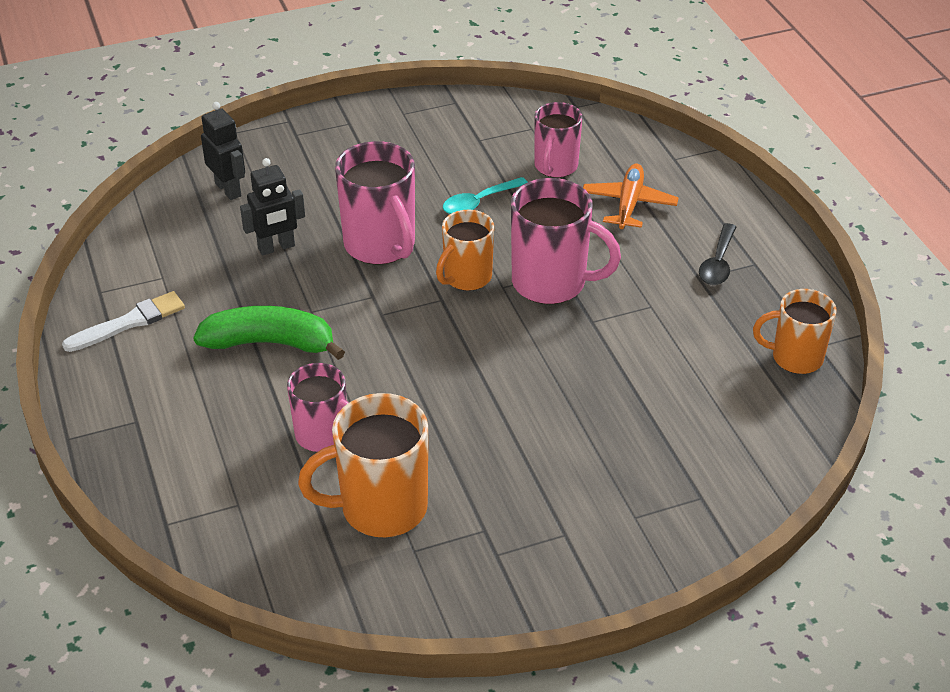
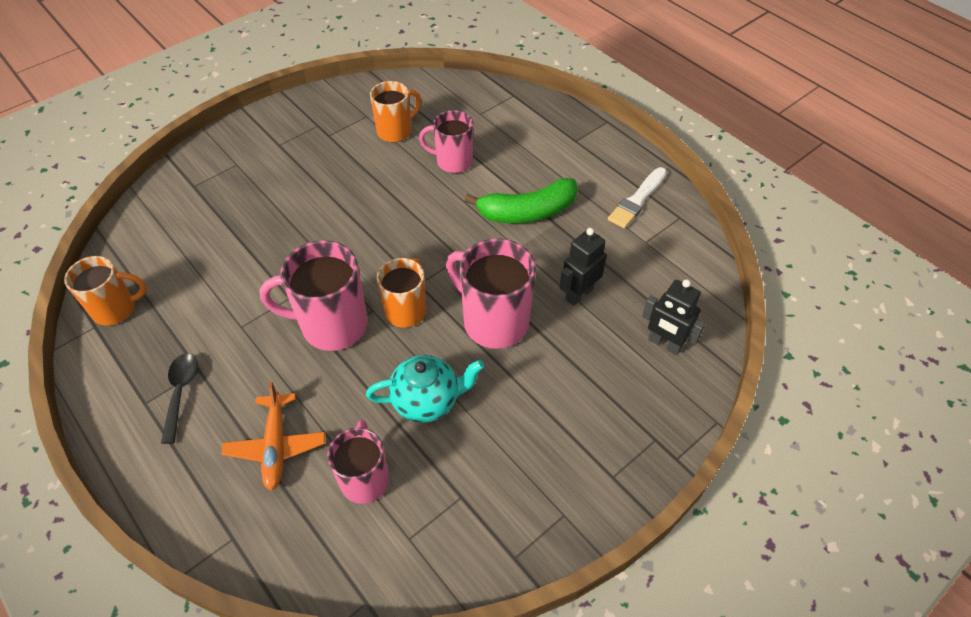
camera: 160 degrees right, 10 degrees up
(381, 508) = (395, 131): orange mug -> orange mug, size x0.65
(479, 202) = (427, 401): turquoise spoon -> turquoise teapot

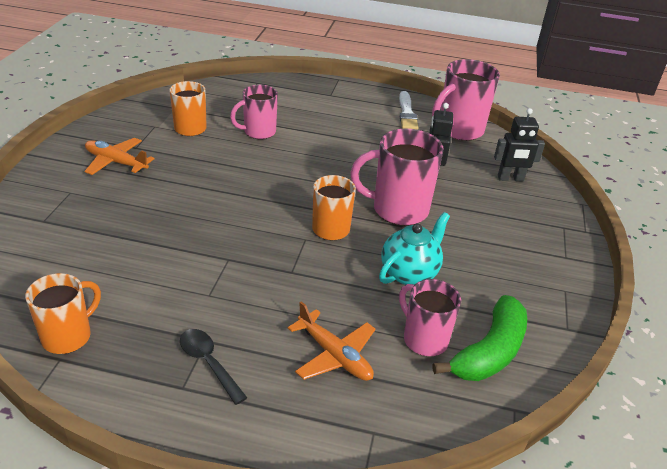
camera: 40 degrees left, 15 degrees down
(298, 146) = (116, 162): none -> orange plane
(332, 325) = (285, 261): pink mug -> pink mug (459, 130)
(527, 212) = (346, 142): green banana -> green banana (489, 352)

